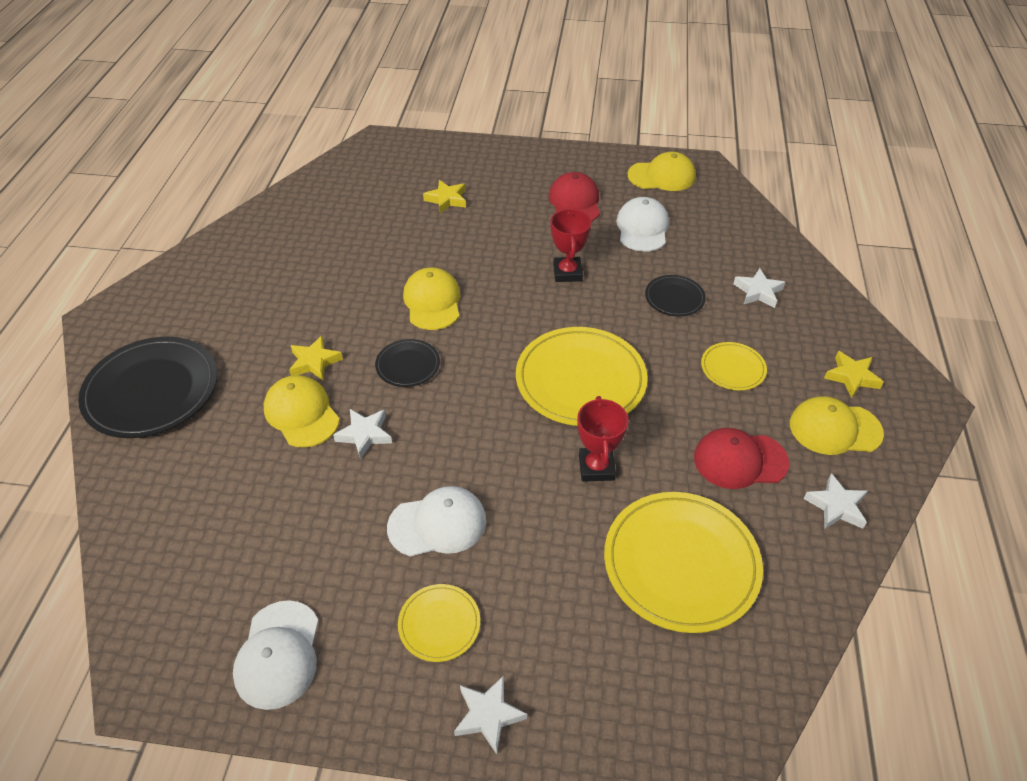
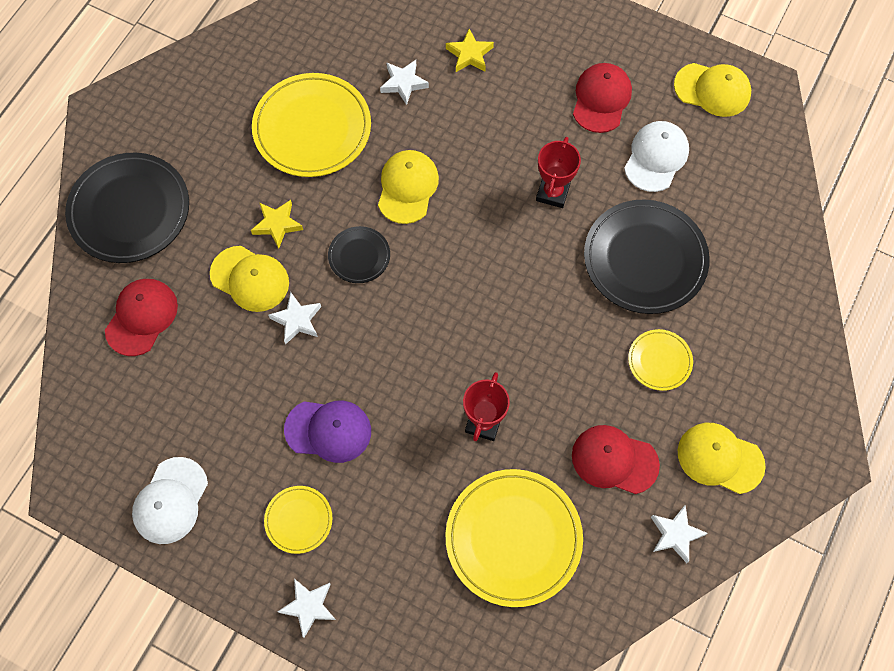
camera: 20 degrees right, 20 degrees up
(190, 480) = (141, 317): none -> red cap
(301, 413) = (250, 279): yellow cap -> yellow cap turned 135 degrees clockwise
(437, 524) = (328, 430): white cap -> purple cap
(580, 380) = (510, 325): yellow plate -> yellow plate (312, 128)
(674, 298) = (645, 259): black plate -> black plate, size x2.00
(758, 292) = (734, 279): white star -> white star (403, 83)
(851, 377) = (769, 409): yellow star -> none

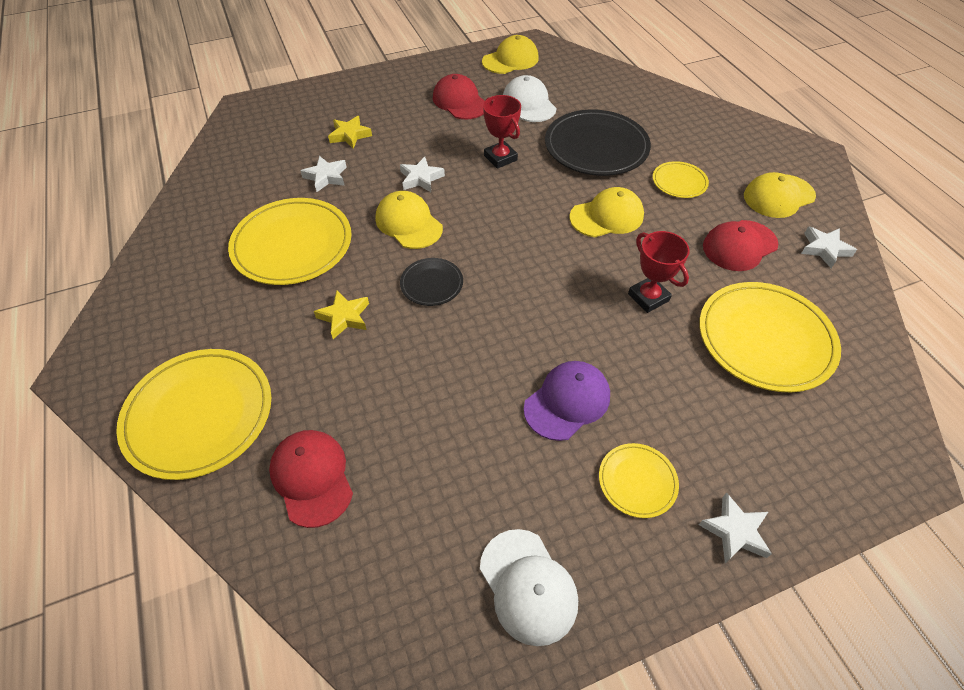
camera: 50 degrees left, 15 degrees down
(129, 210) = (199, 415): black plate -> yellow plate
(250, 279) = (370, 367): yellow cap -> yellow cap (607, 216)
(297, 320) = (443, 358): white star -> white star (421, 178)

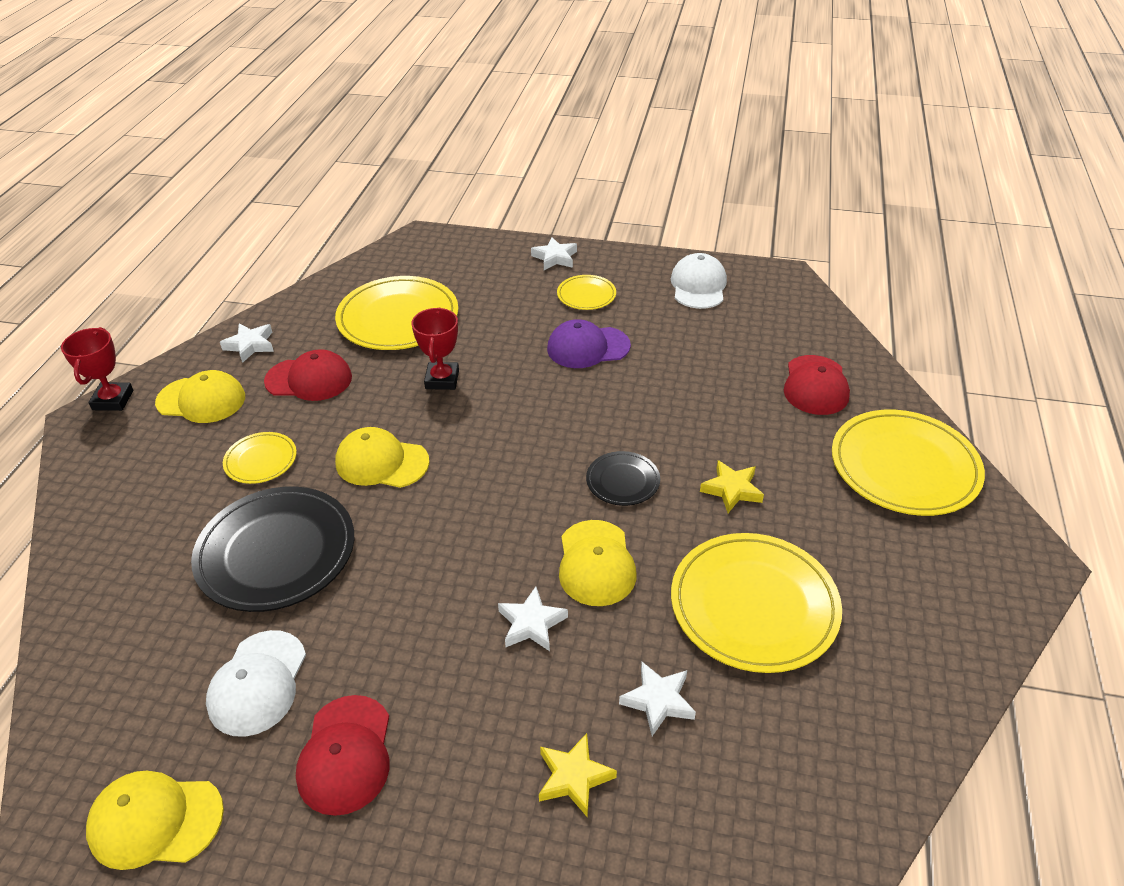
camera: 145 degrees left, 10 degrees down
(500, 158) = (404, 601): red trophy -> red trophy (113, 400)

